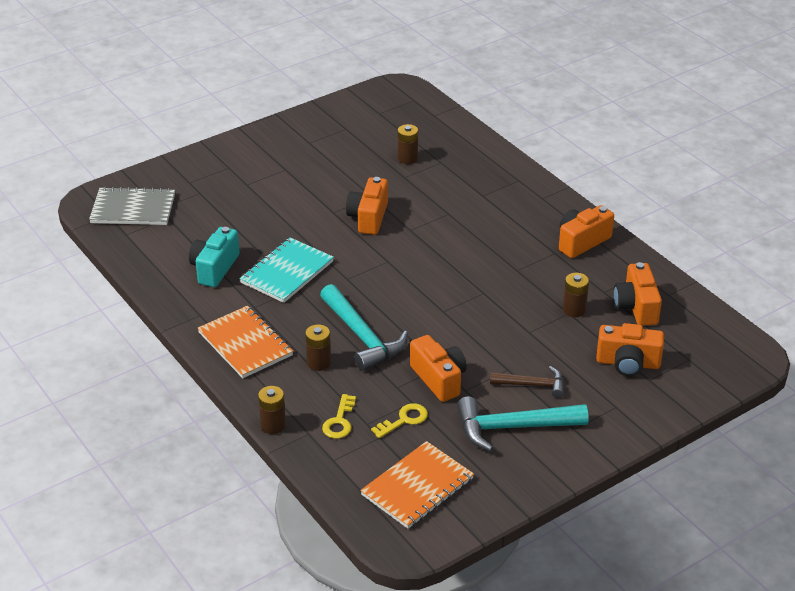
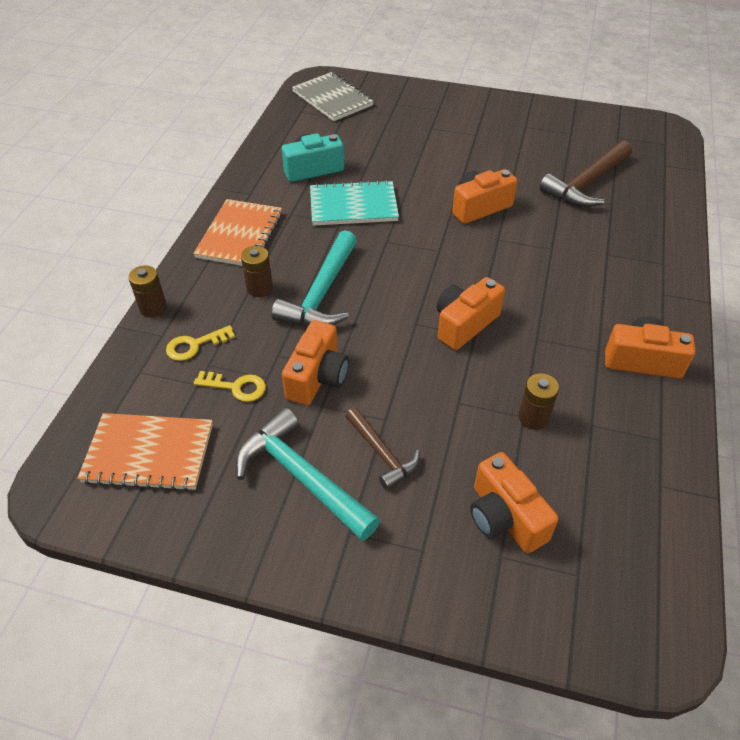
camera: 50 degrees right, 10 degrees up
(407, 158) = (586, 184): brown battery -> brown hammer
(636, 307) = (603, 468): orange camera -> orange camera (464, 324)

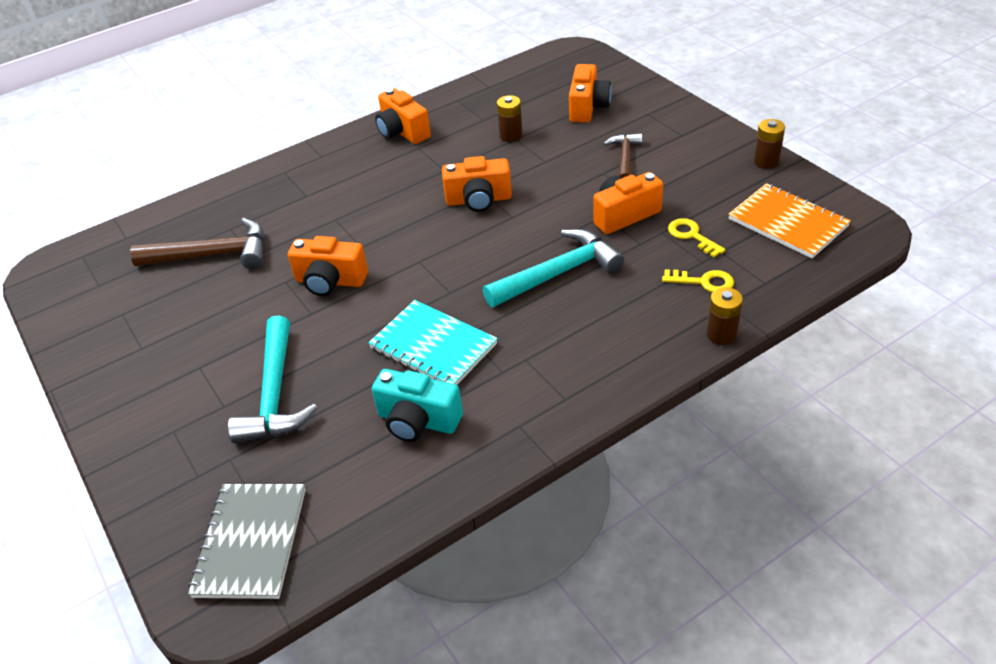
camera: 135 degrees left, 5 degrees down
(240, 235) = (577, 373): orange notebook -> none
(259, 288) = (607, 305): brown battery -> brown battery (766, 161)
(302, 477) = (688, 168): turquoise hammer -> turquoise hammer (275, 394)

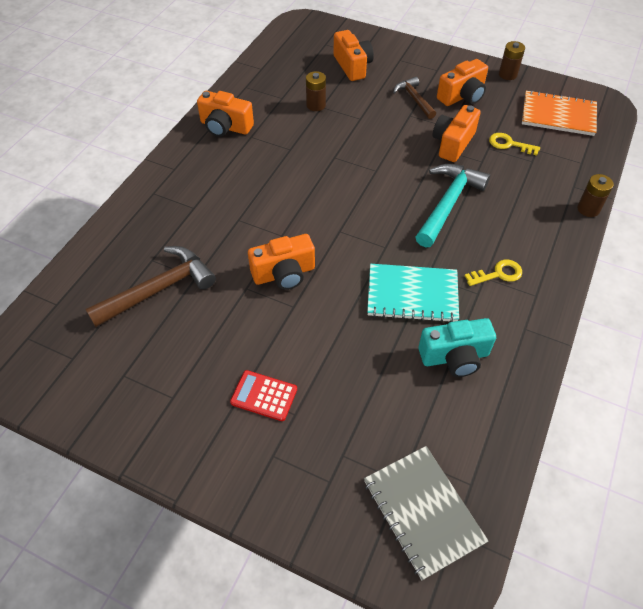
camera: 35 degrees left, 10 degrees up
(213, 379) = (264, 396): none -> red calculator
(275, 394) = (328, 385): turquoise hammer -> none
(479, 200) = (339, 165): orange camera -> orange camera (462, 96)
(703, 282) = (545, 175): yellow key -> yellow key (498, 274)

